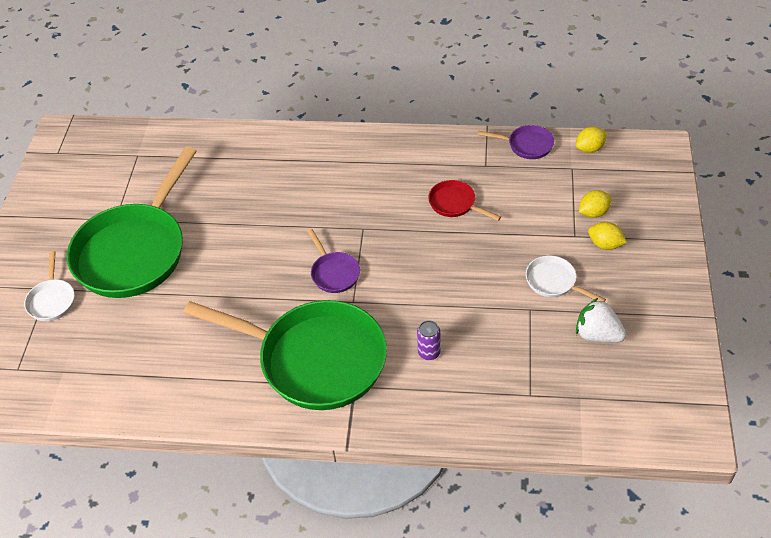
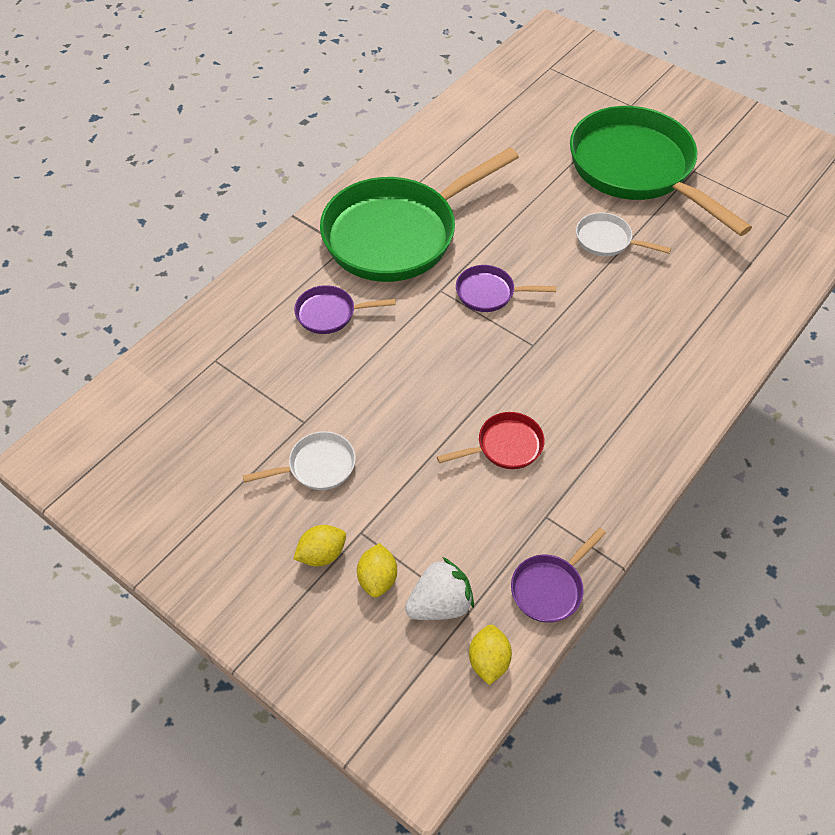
camera: 120 degrees right, 5 degrees up
(52, 300) = (614, 104): white pan -> white pan (607, 240)
(429, 352) = (330, 314): purple can -> purple pan
(597, 335) = (221, 458): white strawberry -> white strawberry (440, 604)

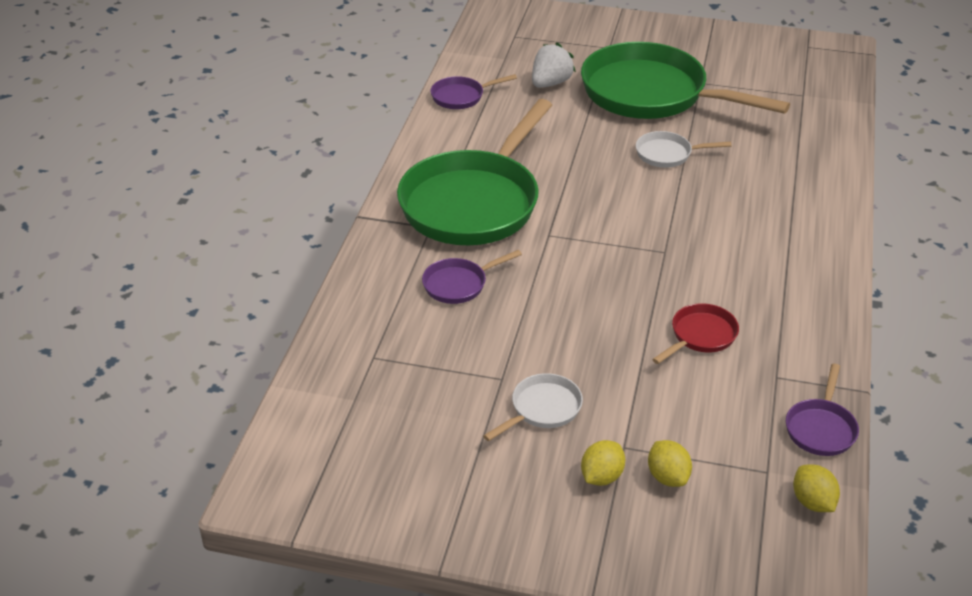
camera: 25 degrees left, 15 degrees down
(440, 604) = (737, 475): white strawberry -> white strawberry (550, 83)
(489, 293) = (595, 224): purple pan -> purple pan (461, 97)

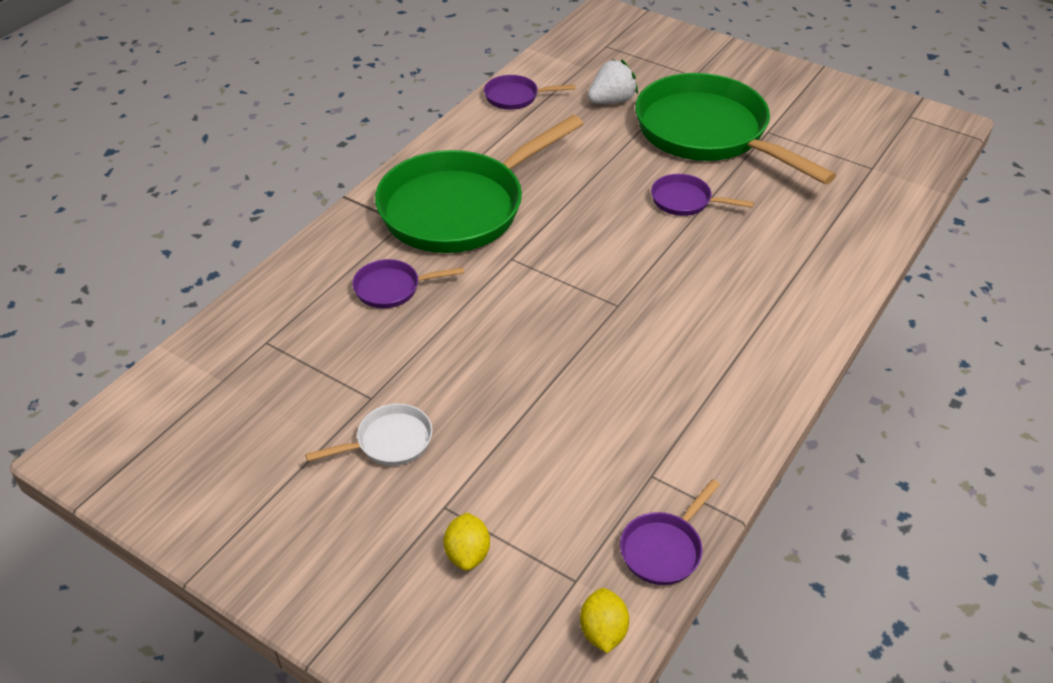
camera: 20 degrees right, 5 degrees up
(601, 477) = (401, 532): yellow lemon -> none
(667, 154) = (685, 201): white pan -> purple pan
(700, 336) = (598, 407): red pan -> none

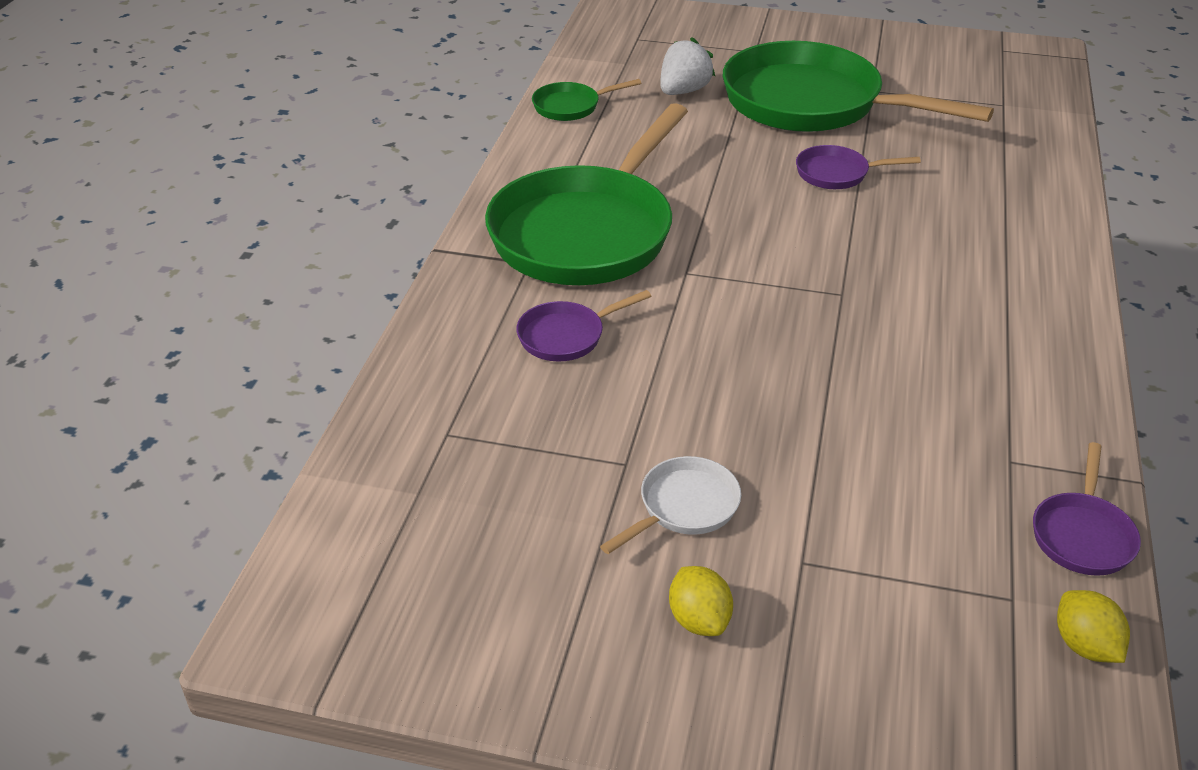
camera: 20 degrees left, 5 degrees down
(467, 554) = (869, 607): yellow lemon -> yellow lemon (699, 620)
(515, 97) = (570, 106): purple pan -> green pan

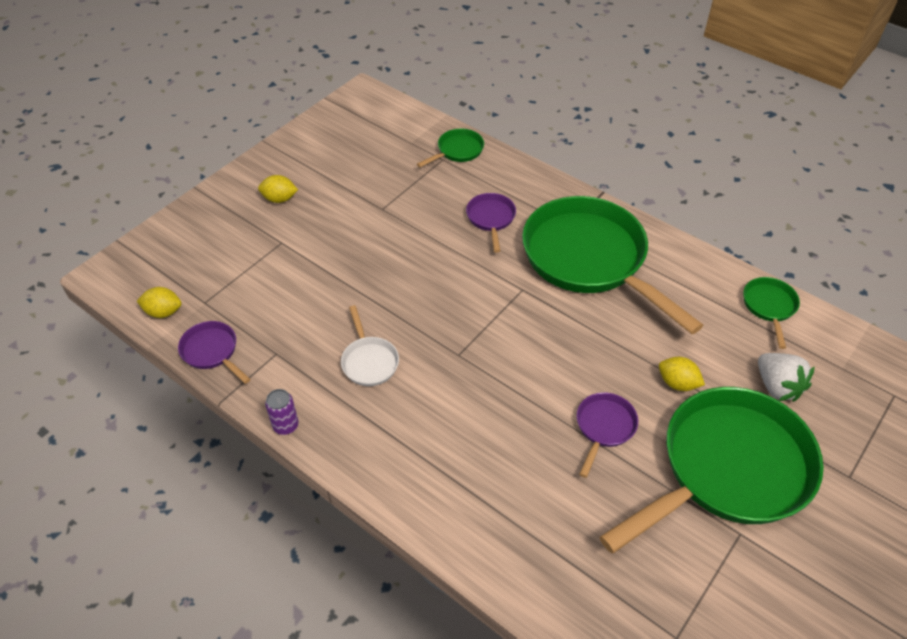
camera: 115 degrees right, 10 degrees up
(413, 422) = (457, 151): none -> green pan
(684, 507) = (341, 217): white pan -> white pan (369, 361)
(734, 142) = (677, 383): none -> yellow lemon
(1096, 400) = (285, 425): none -> purple can

